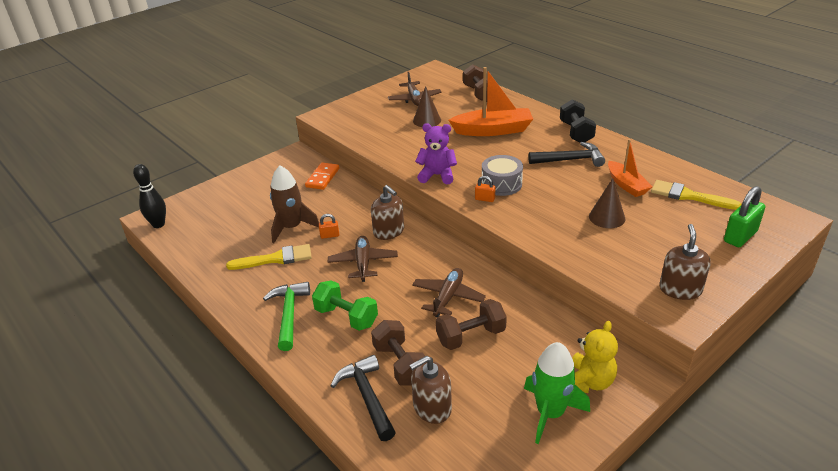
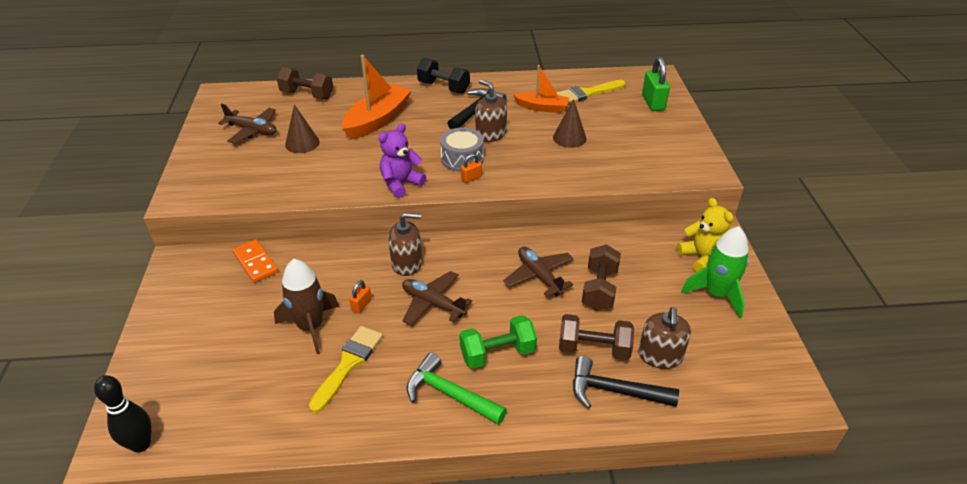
camera: 55 degrees left, 5 degrees up
(680, 289) = (681, 156): brown soap dispenser -> brown soap dispenser (490, 134)

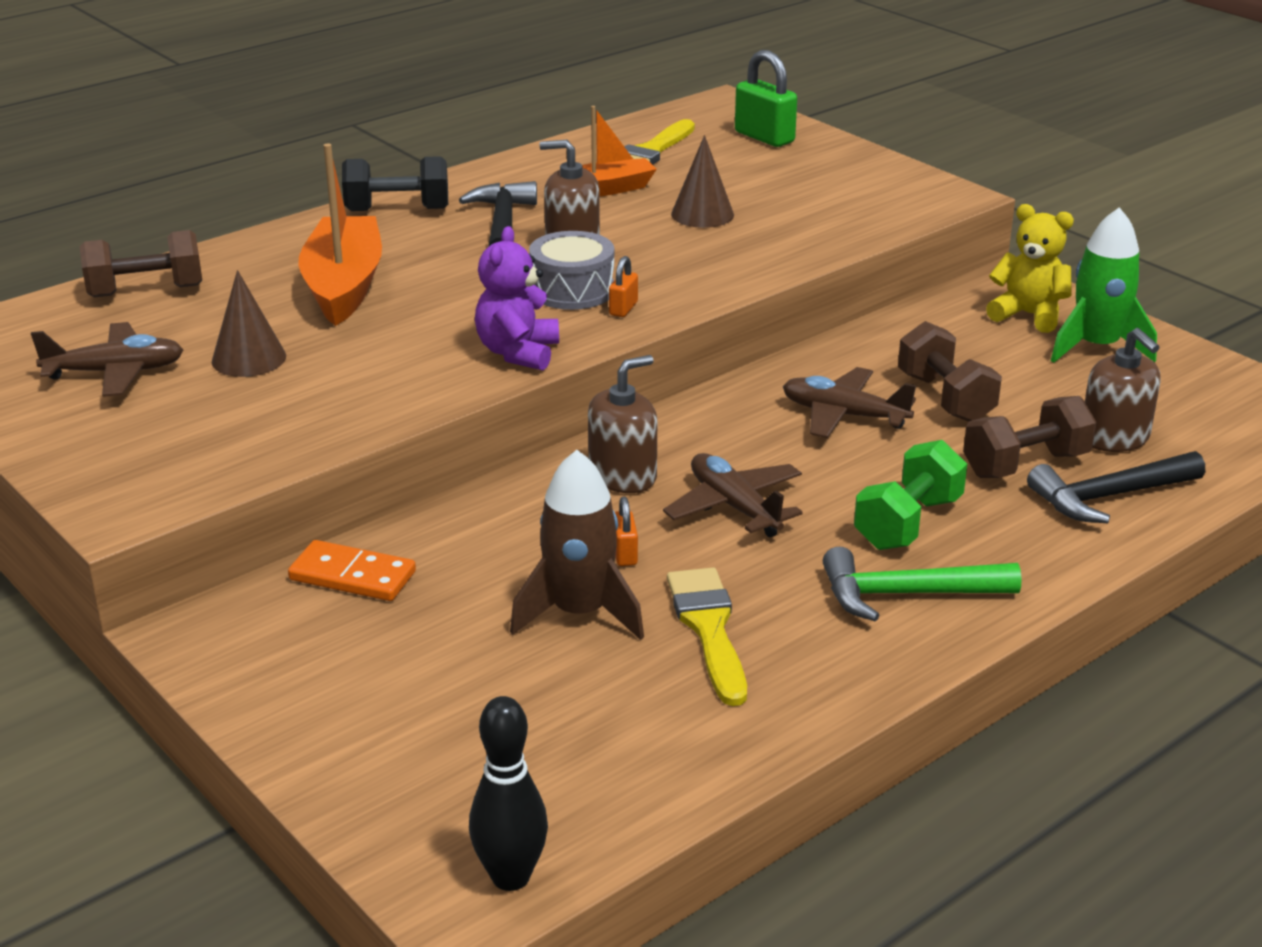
camera: 35 degrees left, 10 degrees down
(433, 303) = (734, 507): brown plane -> brown plane turned 60 degrees clockwise

